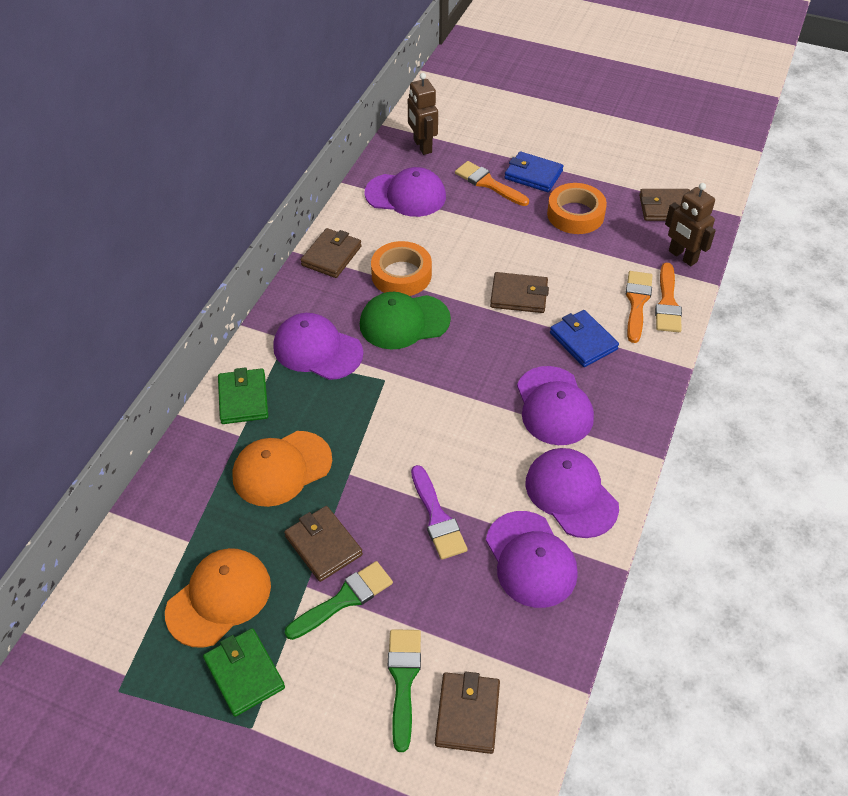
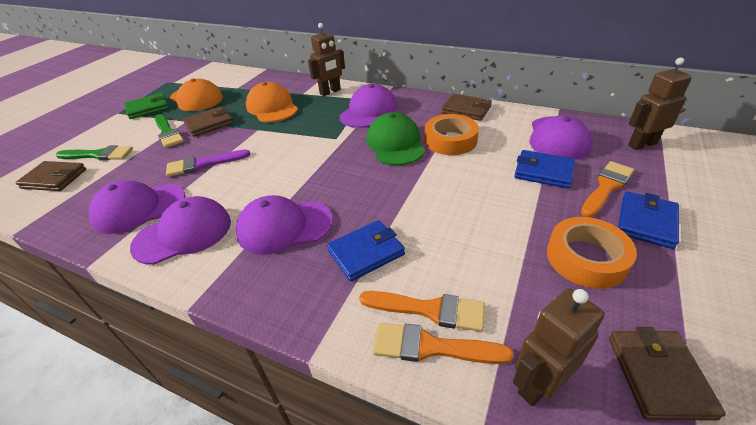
camera: 95 degrees right, 10 degrees down
(243, 399) = (330, 92): green wallet -> brown robot
(465, 216) = (543, 172): none -> blue wallet
(519, 295) = (432, 207): brown wallet -> none

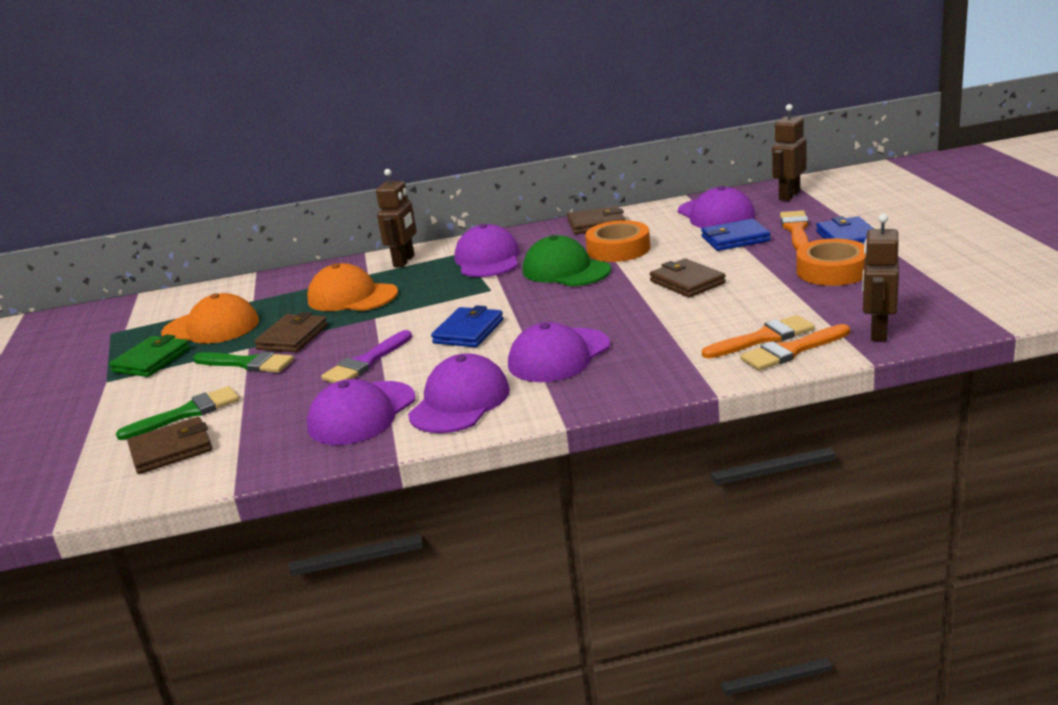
camera: 35 degrees left, 15 degrees down
(366, 252) = (664, 336): blue wallet -> blue wallet (468, 331)
(658, 375) = (936, 299): brown wallet -> brown wallet (687, 282)

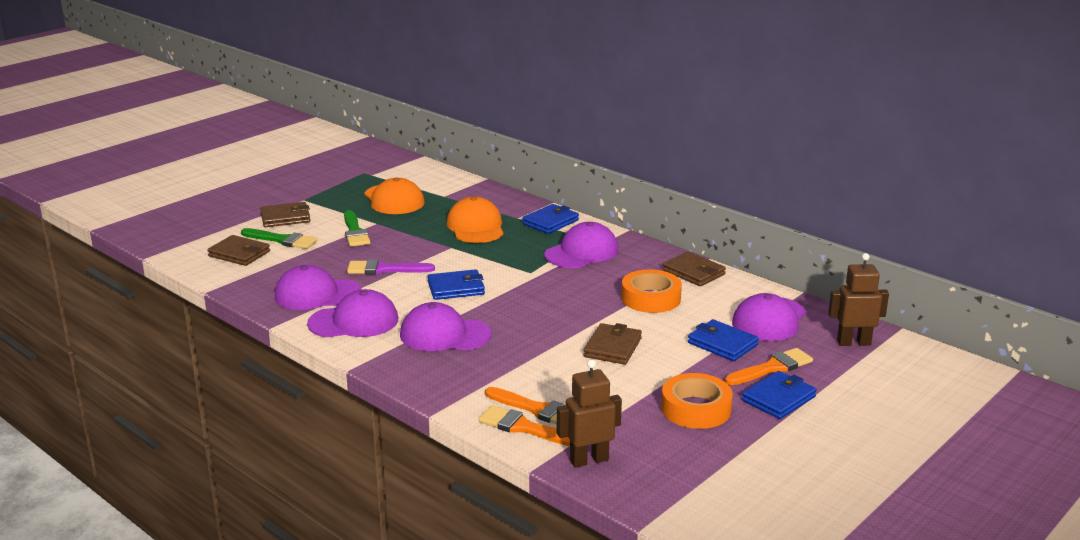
camera: 50 degrees right, 0 degrees up
(152, 360) = (337, 201): green wallet -> none
(292, 337) = (400, 231): brown wallet -> brown wallet (285, 218)
(404, 261) = (550, 222): brown robot -> blue wallet
(565, 270) = (590, 290): green cap -> none

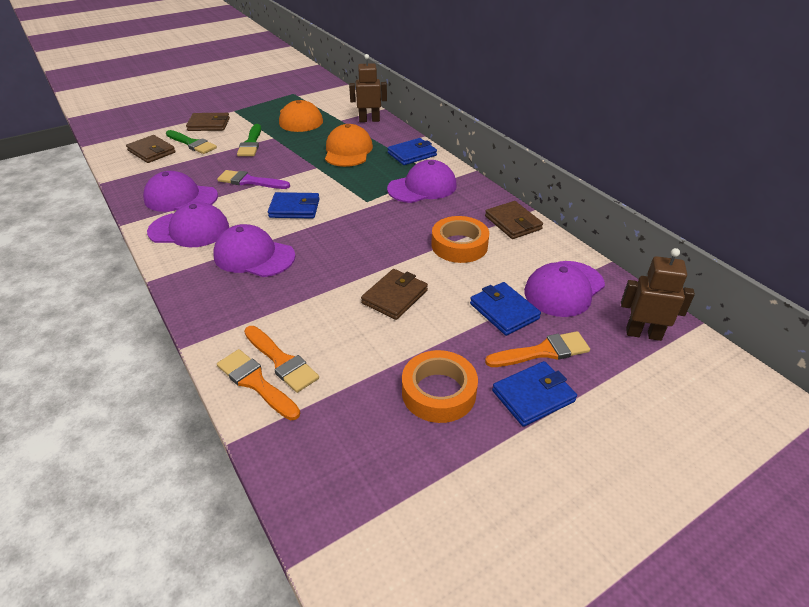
camera: 15 degrees right, 15 degrees up
(589, 460) = (293, 442): brown robot -> brown robot (369, 120)

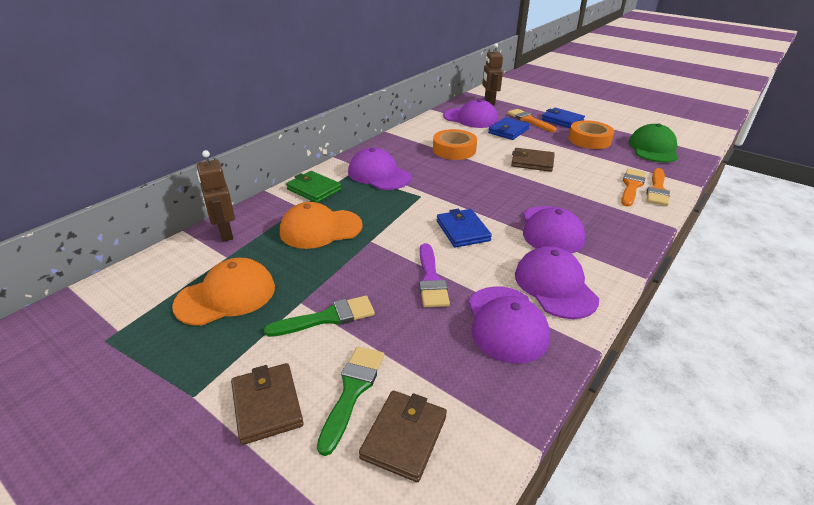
camera: 110 degrees left, 5 degrees down
(369, 466) = (653, 148): none -> green cap
(412, 154) = (314, 189): blue wallet -> green wallet
(513, 223) = (409, 136): brown wallet -> none

